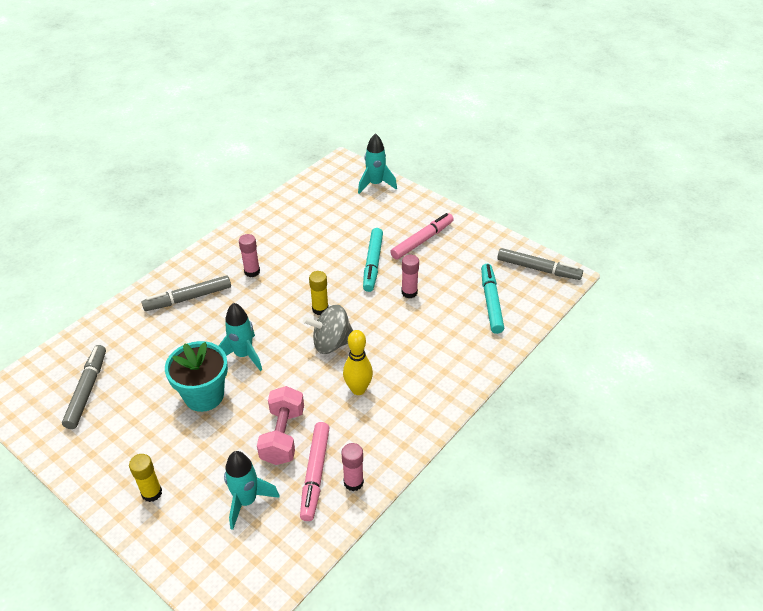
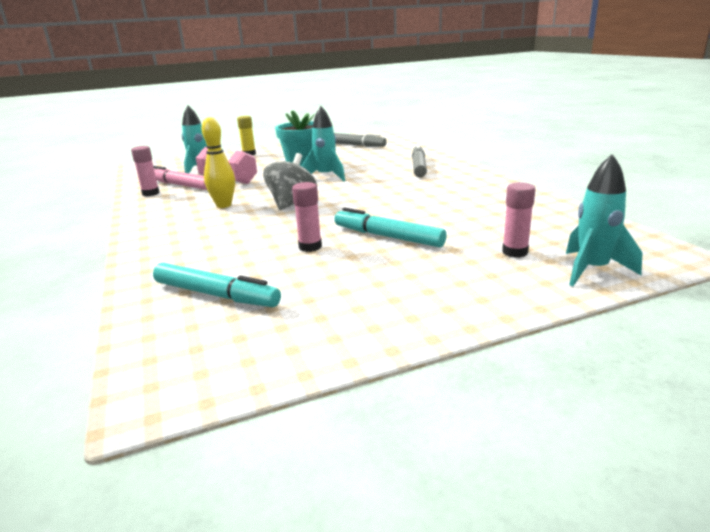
camera: 120 degrees right, 20 degrees down
(252, 272) = (433, 186): pink glue stick -> pink glue stick (515, 252)
(320, 309) = (344, 204): yellow glue stick -> none
(422, 240) = (405, 276): pink marker -> none
(538, 269) = (214, 367): grey marker -> none

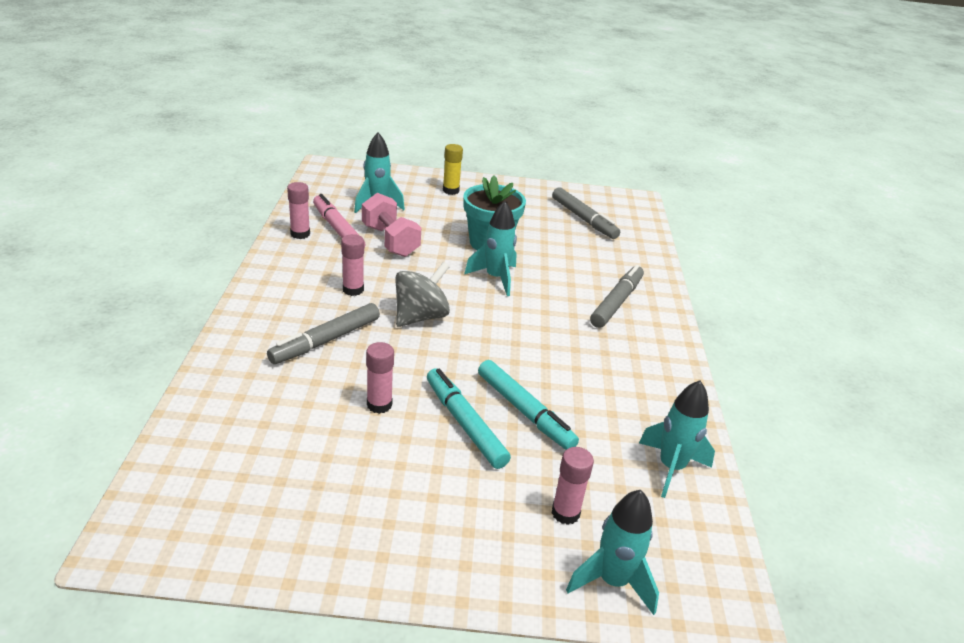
camera: 20 degrees right, 10 degrees up
(216, 295) = (249, 438): turquoise marker -> turquoise marker (525, 411)
(224, 205) = (353, 290): yellow bowling pin -> pink glue stick
(228, 231) = (326, 341): none -> grey marker
(549, 214) = (671, 468): none -> turquoise rocket

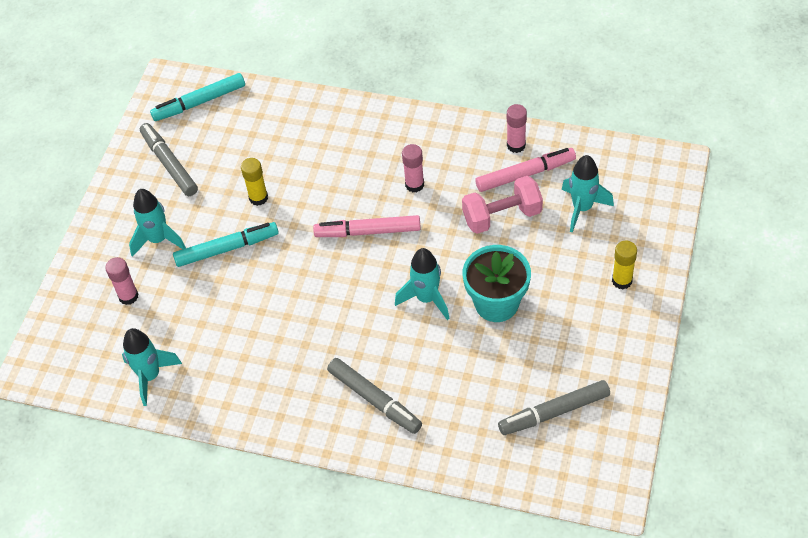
camera: 110 degrees right, 20 degrees up
(326, 341) = (341, 166): grey marker -> grey marker (169, 164)
(379, 405) = (258, 198): pink glue stick -> yellow glue stick
(420, 316) = (368, 232): grey spinning top -> pink marker
(525, 411) = (232, 290): turquoise marker -> turquoise marker (199, 102)
(612, 581) = (69, 310): turquoise rocket -> turquoise rocket (158, 240)

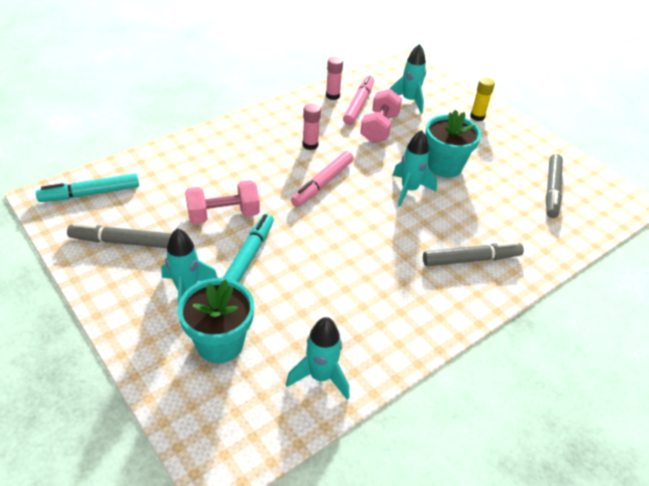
camera: 60 degrees left, 10 degrees down
(128, 296) = (220, 343): pink glue stick -> turquoise flower pot
(199, 102) = (90, 194): turquoise marker -> turquoise marker turned 60 degrees clockwise
(258, 198) = (223, 215): yellow glue stick -> pink dumbbell

